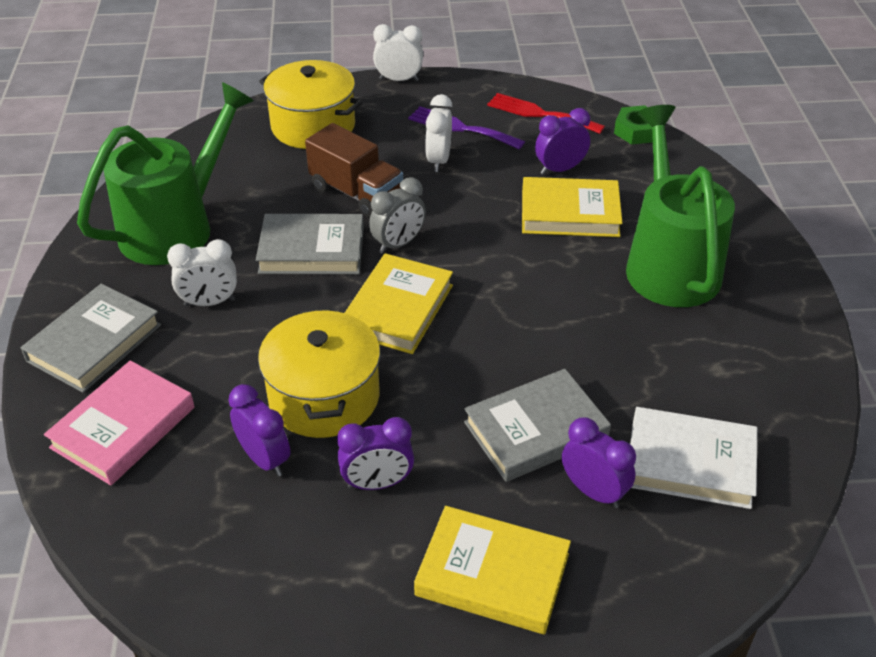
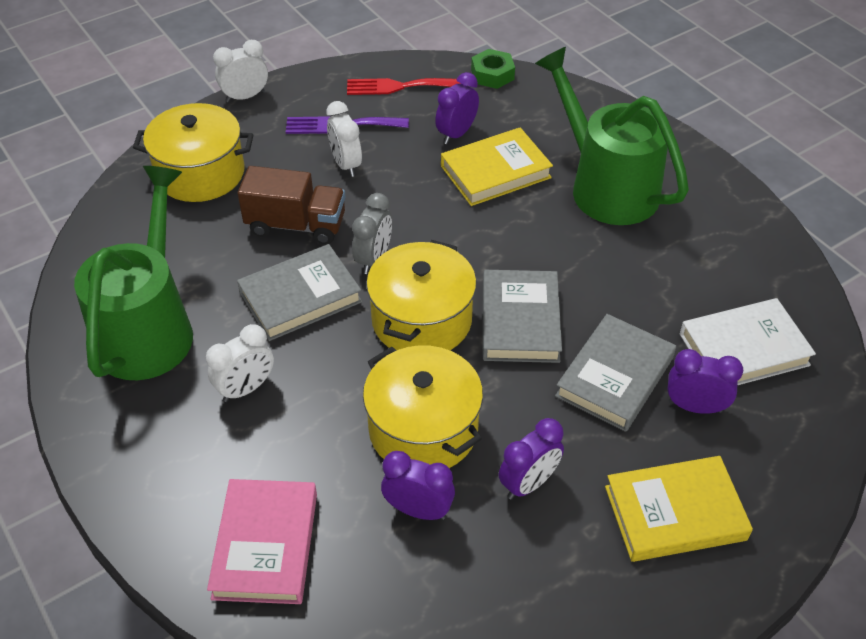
camera: 30 degrees left, 5 degrees up
(94, 343) = (166, 478): grey book -> grey book (520, 321)
(398, 309) = (421, 320): yellow book -> yellow pot

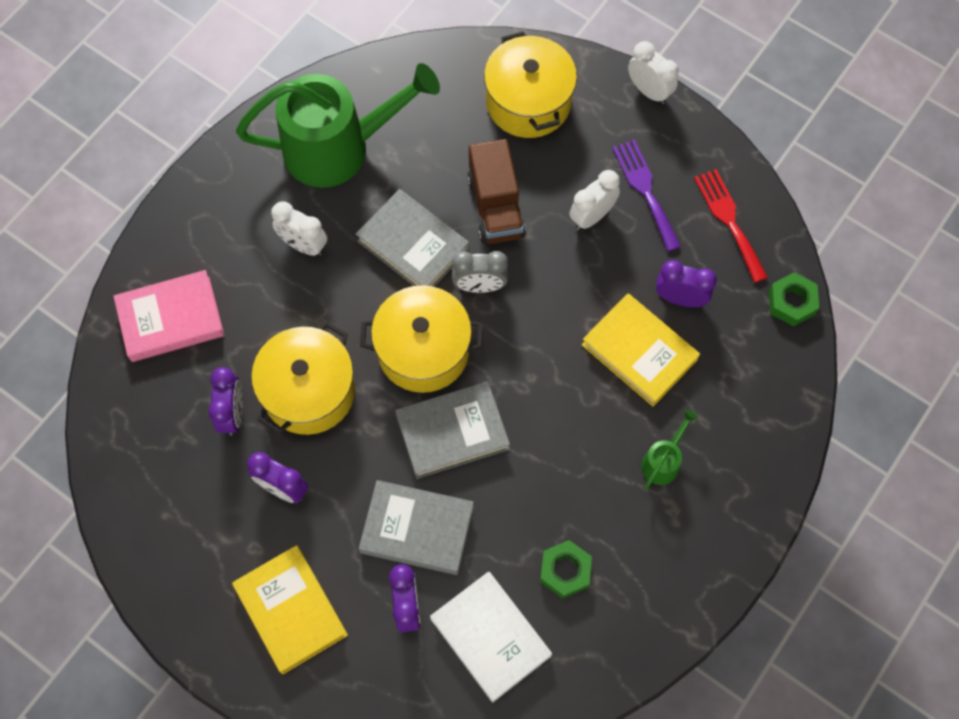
camera: 70 degrees right, 20 degrees up
(605, 186) = (663, 461): green watering can -> green watering can, size x0.41
(690, 278) = (565, 570): none -> green nut

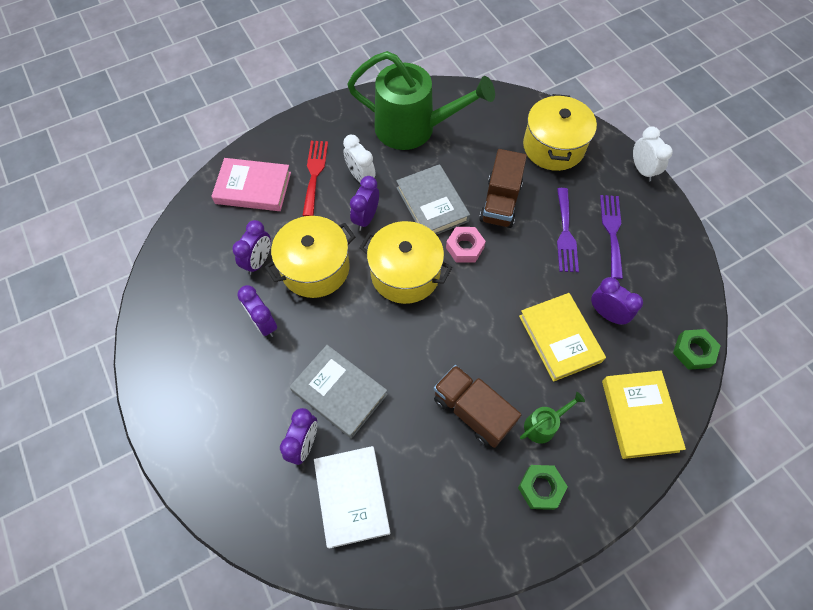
camera: 25 degrees right, 5 degrees down
(291, 610) = (223, 409): yellow book -> yellow book (639, 415)
(339, 298) = (366, 218): none -> purple clock
(452, 432) = (398, 336): grey book -> none
(479, 286) = (465, 247): grey clock -> pink nut
(565, 570) = (431, 473): green nut -> green nut (540, 488)
(578, 482) = (472, 411): none -> brown truck
(592, 216) = (565, 234): white clock -> purple fork
(729, 220) = (667, 275): red fork -> red fork (314, 174)

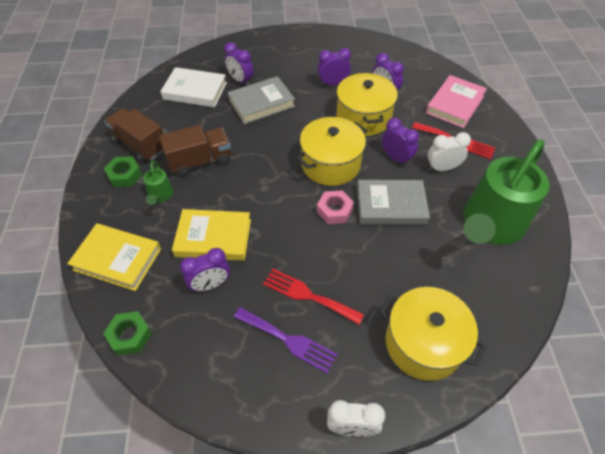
camera: 115 degrees right, 10 degrees down
(500, 202) = (370, 258): brown truck -> brown truck (140, 145)
(565, 234) = (308, 295): purple fork -> red fork

